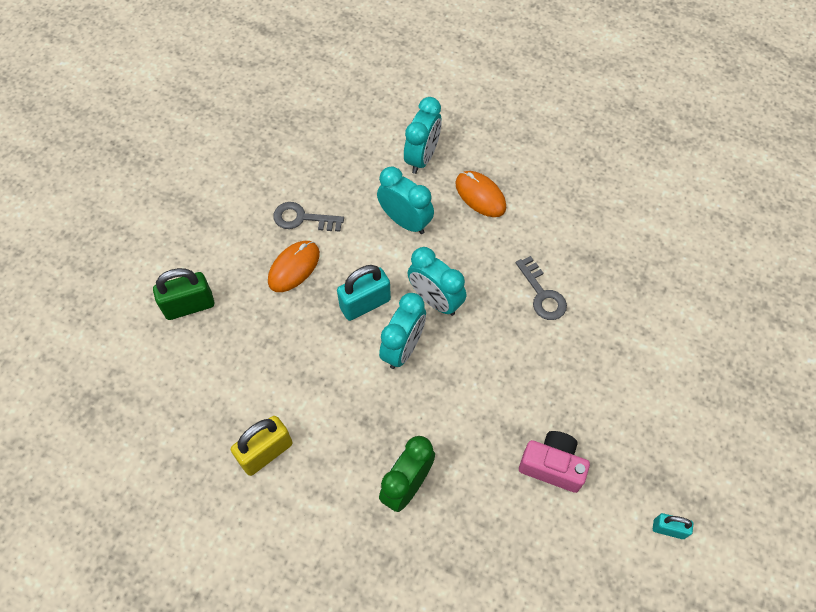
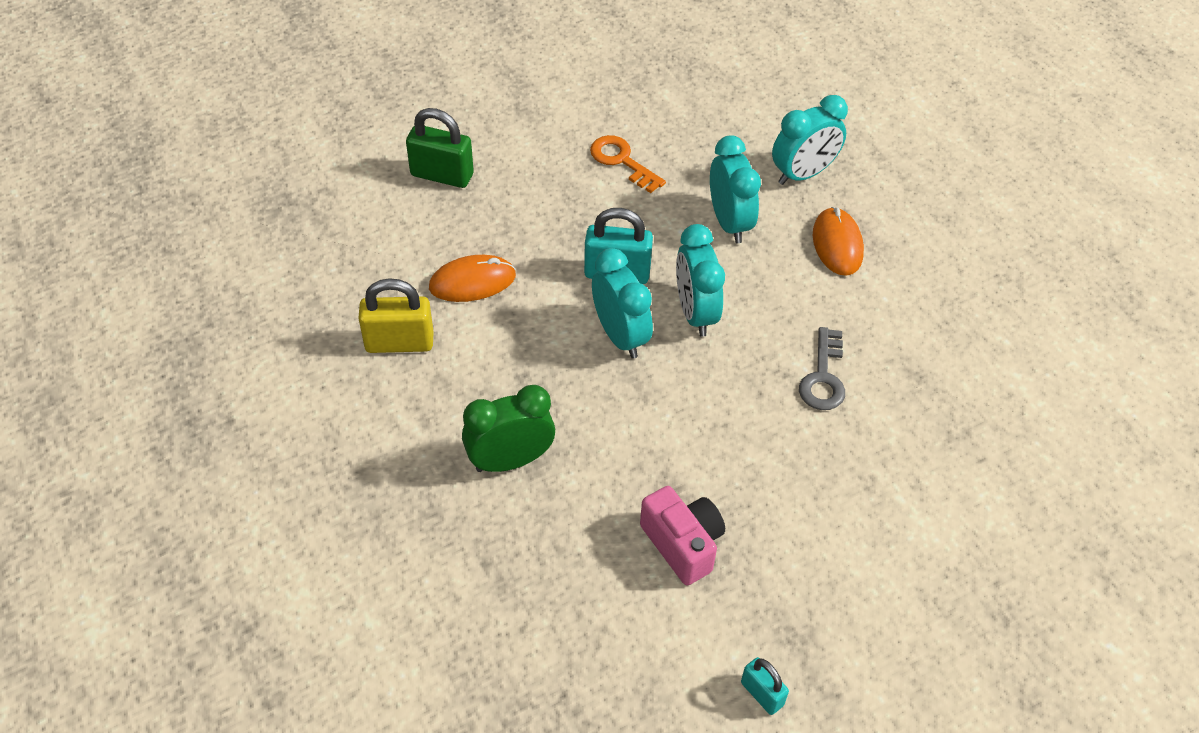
camera: 35 degrees right, 10 degrees down
(294, 267) = (573, 199): orange mouse -> orange mouse (472, 282)
(302, 218) = (622, 161): grey key -> orange key
(403, 348) = (620, 336): turquoise clock -> turquoise clock turned 90 degrees counterclockwise

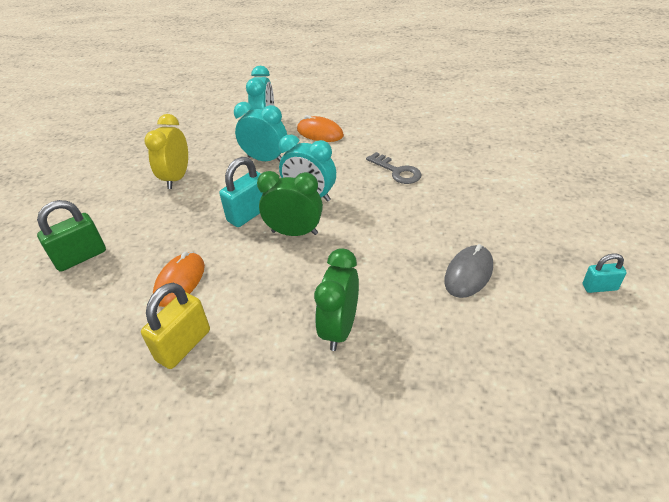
camera: 50 degrees left, 10 degrees down
(620, 336) = (294, 233): turquoise clock -> green clock
(622, 161) = (177, 178): orange key -> yellow clock
(682, 544) = (468, 273): pink camera -> grey mouse

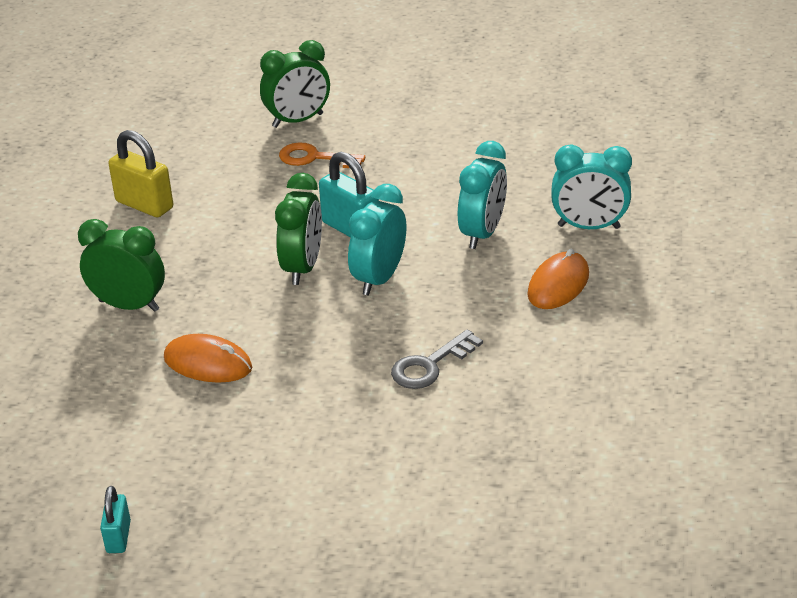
camera: 90 degrees right, 5 degrees down
(81, 257) = (298, 120): green padlock -> green clock
(146, 241) = (314, 158): none -> orange key
(177, 178) = (444, 162): yellow clock -> none
(180, 281) = (238, 191): orange mouse -> orange mouse (208, 363)
(468, 273) = (182, 415): grey mouse -> none

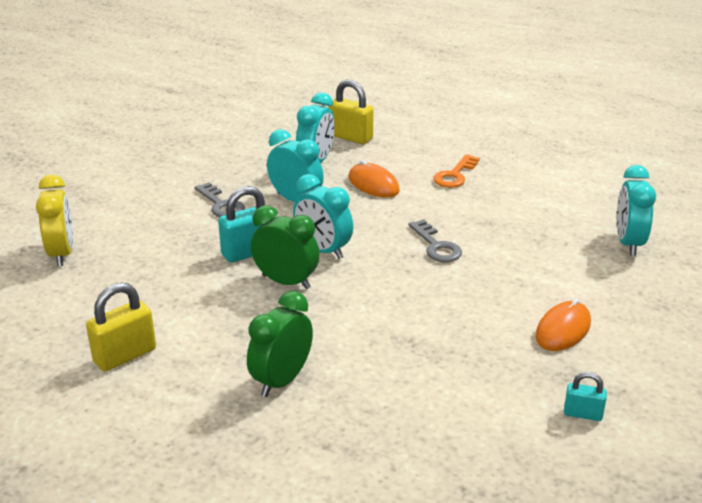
camera: 75 degrees left, 5 degrees down
(208, 363) = (386, 345): orange mouse -> orange mouse (563, 330)
(298, 120) = (62, 253): green clock -> yellow clock
(314, 158) = (131, 254): orange key -> orange key (455, 175)
(442, 185) = (221, 204): none -> grey key
(529, 553) = (628, 243): none -> turquoise clock
(677, 239) = (351, 137): none -> yellow padlock

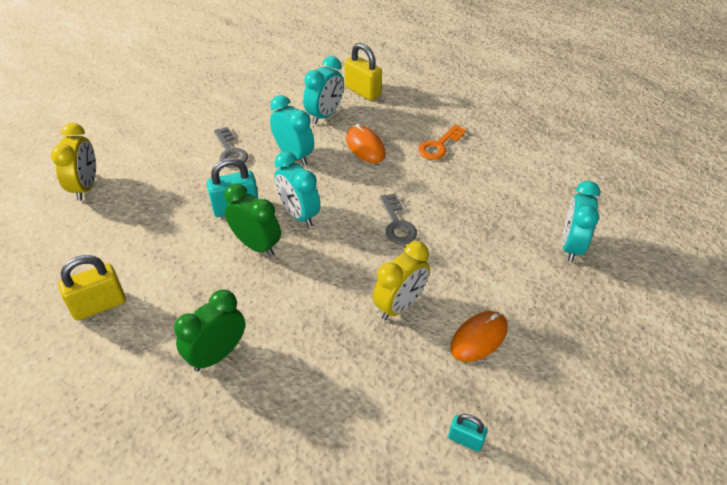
camera: 10 degrees right, 15 degrees up
(467, 313) = (399, 305): none -> yellow clock

